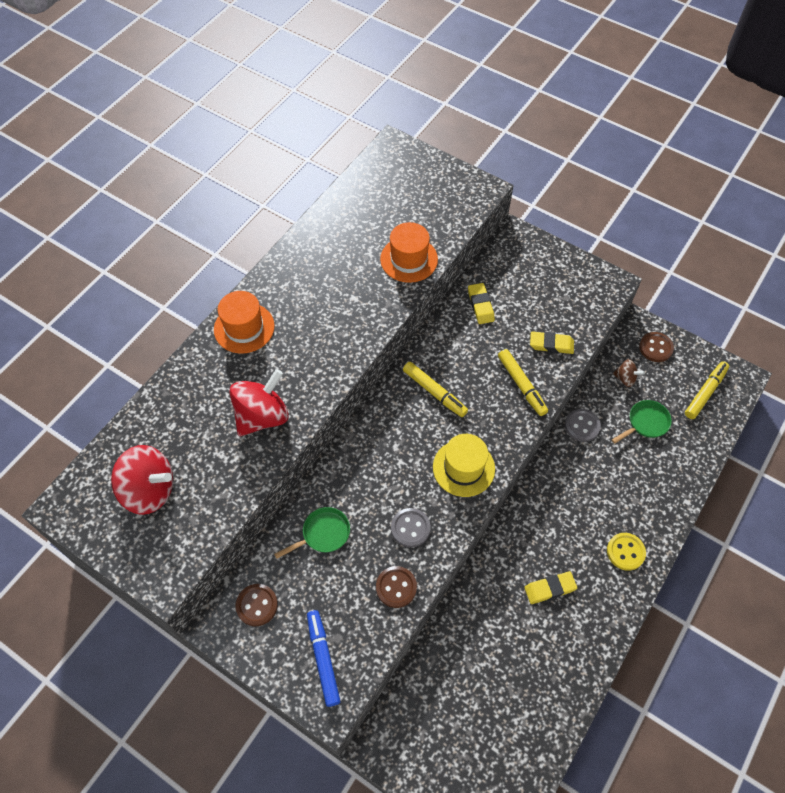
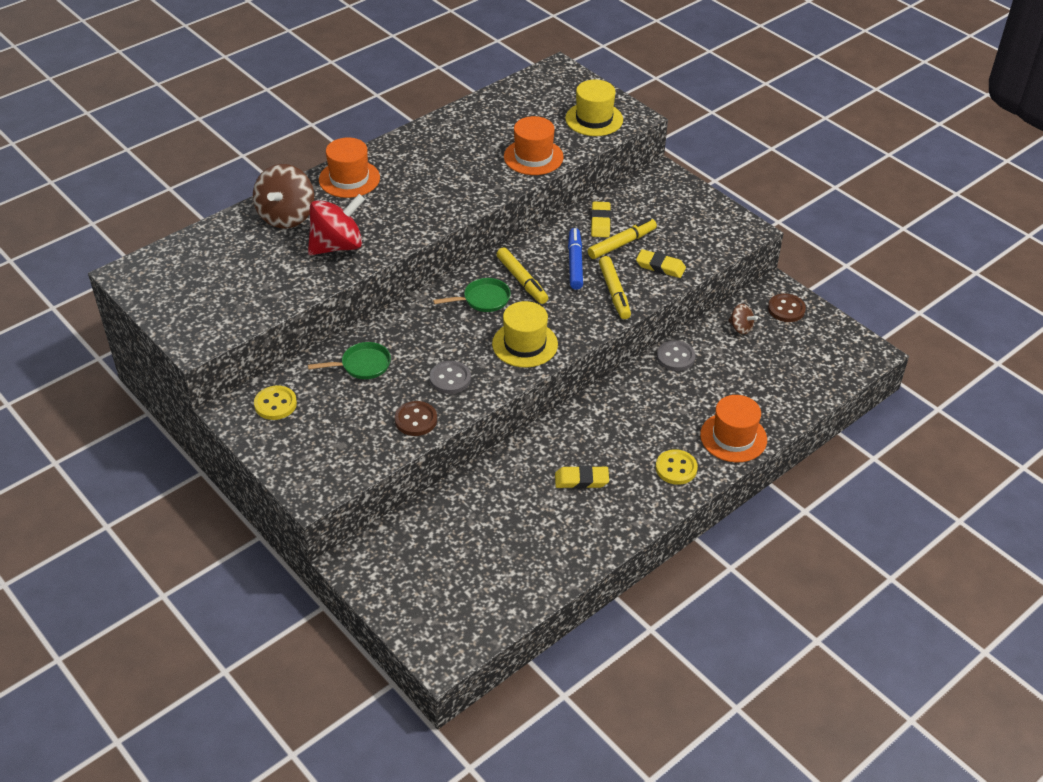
camera: 15 degrees right, 15 degrees down
(149, 490) = (209, 278): red spinning top -> none
(199, 391) = (286, 216): none -> brown spinning top
(257, 605) = (275, 404): brown button -> yellow button
(323, 659) = (321, 457): blue marker -> blue marker (575, 263)
(448, 200) = (594, 119): none -> yellow hat
(646, 423) = (746, 368): green pan -> green pan (483, 299)
(661, 503) = (733, 437): none -> orange hat
(705, 393) = (824, 357): yellow marker -> yellow marker (622, 244)

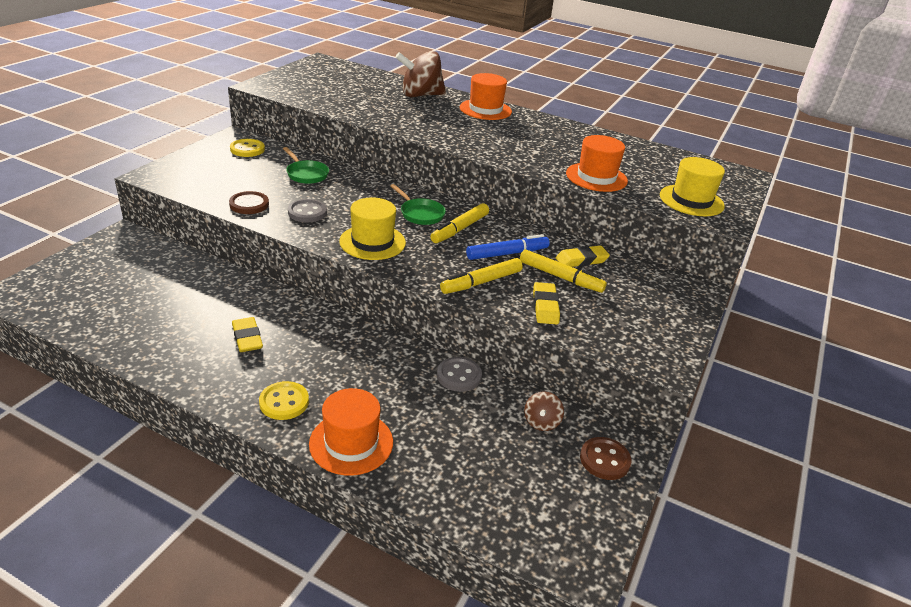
camera: 65 degrees right, 10 degrees down
(337, 246) = (400, 115): red spinning top -> none

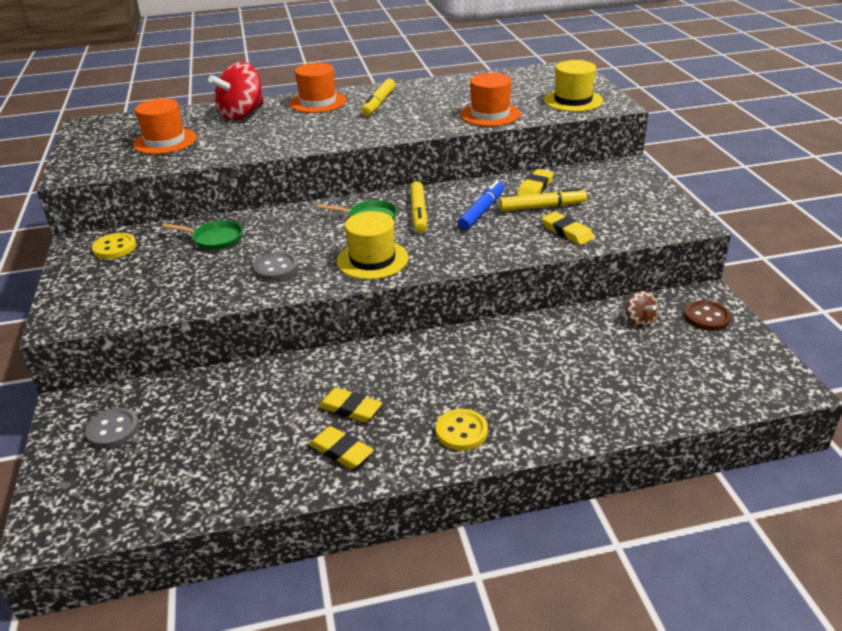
camera: 35 degrees left, 0 degrees up
(200, 359) = (341, 451): none -> yellow eraser
(249, 204) = (210, 291): brown button -> none
(351, 443) = (553, 421): orange hat -> orange hat (165, 141)
(420, 95) = (242, 114): brown spinning top -> red spinning top
(459, 376) = (546, 327): grey button -> grey button (113, 430)
(481, 282) = (500, 241): yellow marker -> yellow marker (379, 103)

